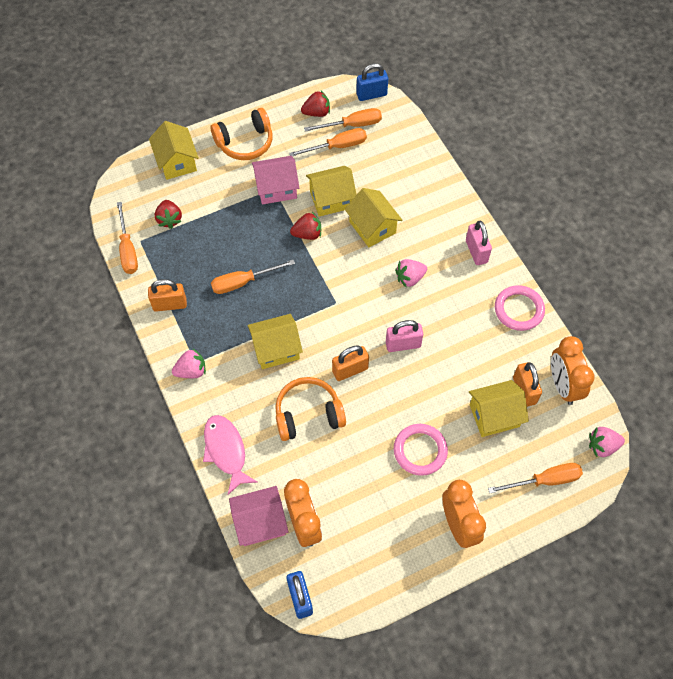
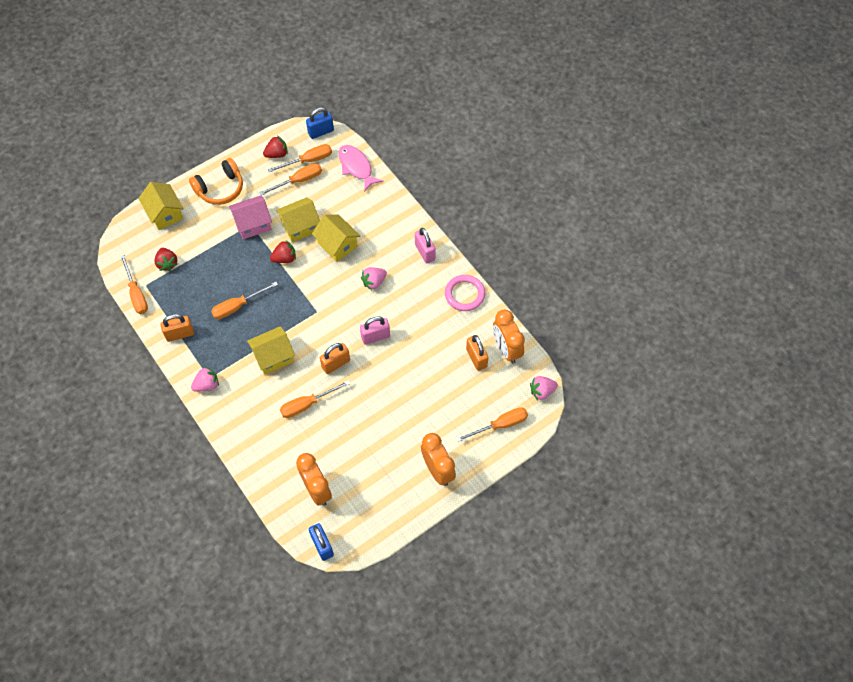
camera: 10 degrees left, 0 degrees up
(226, 451) = (246, 444): pink fish -> pink fish (356, 167)
(260, 522) = (282, 494): pink house -> none
(308, 414) = (307, 404): orange headphones -> orange screwdriver
(420, 450) = (400, 418): pink ring -> none
(494, 415) = (455, 381): yellow house -> none

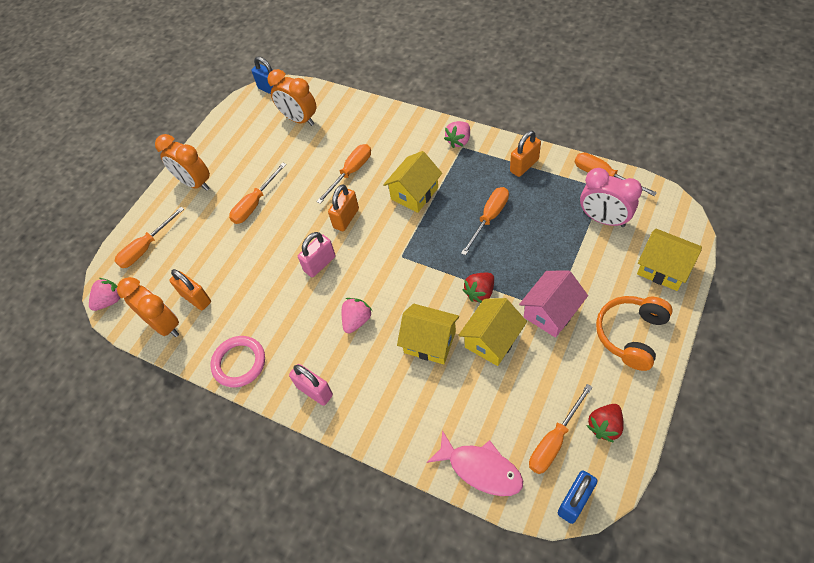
camera: 160 degrees right, 5 degrees down
(167, 263) = (603, 219): red strawberry -> pink clock
(298, 181) = (543, 401): orange screwdriver -> orange screwdriver (255, 204)

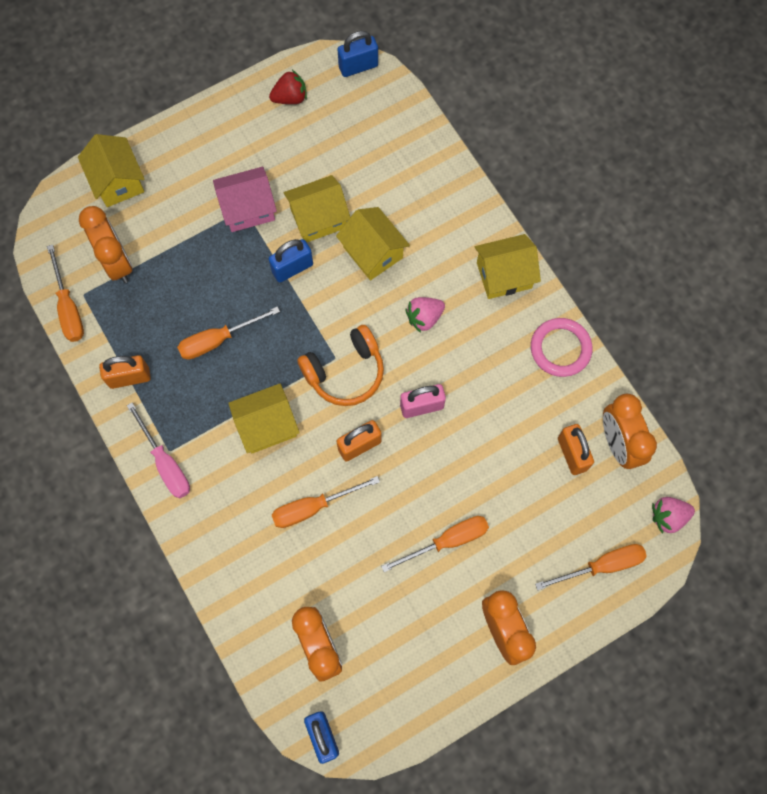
camera: 155 degrees left, 15 degrees up
(314, 391) = (504, 275): pink padlock -> yellow house
(459, 141) = (165, 463): pink strawberry -> pink screwdriver
(480, 293) = (292, 268): red strawberry -> blue padlock
(480, 469) = (409, 128): pink fish -> none
(554, 440) = (337, 112): orange screwdriver -> none
(603, 219) = (117, 262): pink clock -> orange clock
(631, 335) = (202, 147): orange headphones -> orange headphones (345, 372)

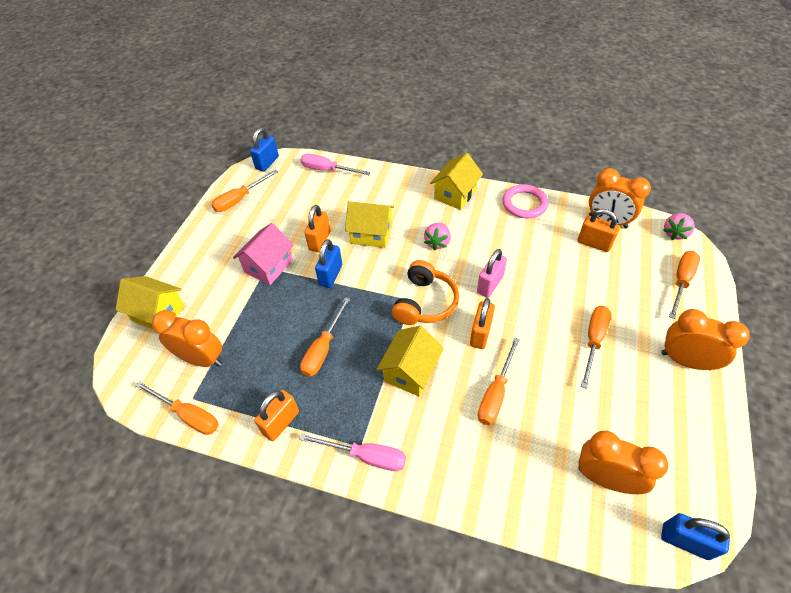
camera: 40 degrees left, 20 degrees down
(290, 98) = (240, 199): red strawberry -> orange screwdriver
(318, 218) = (320, 241): yellow house -> orange padlock
(409, 129) = (327, 170): none -> pink screwdriver

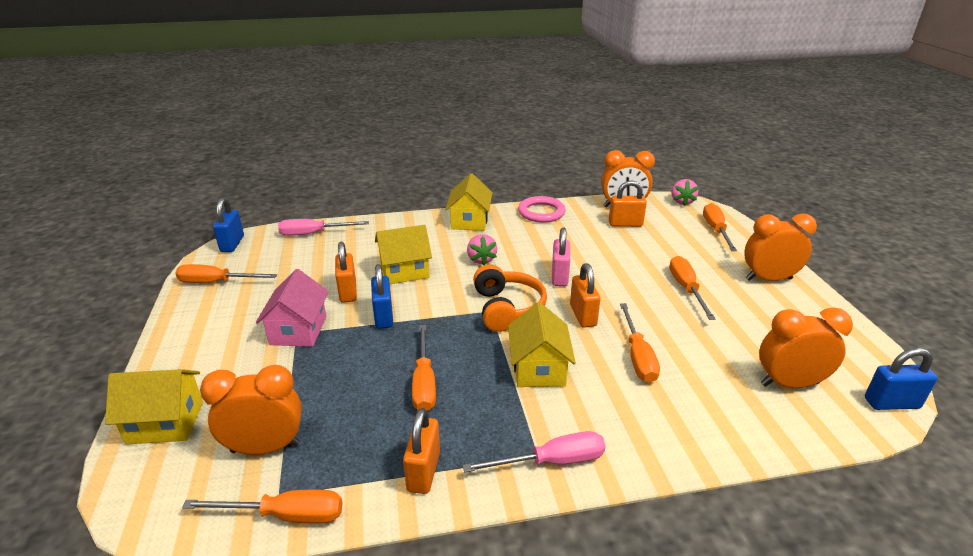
camera: 30 degrees left, 20 degrees down
(240, 199) = (217, 282): orange screwdriver -> orange screwdriver turned 75 degrees clockwise

